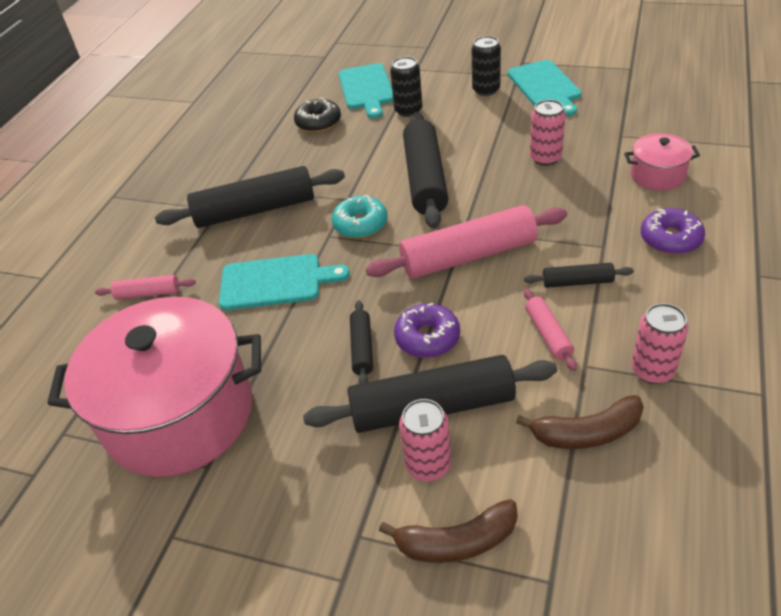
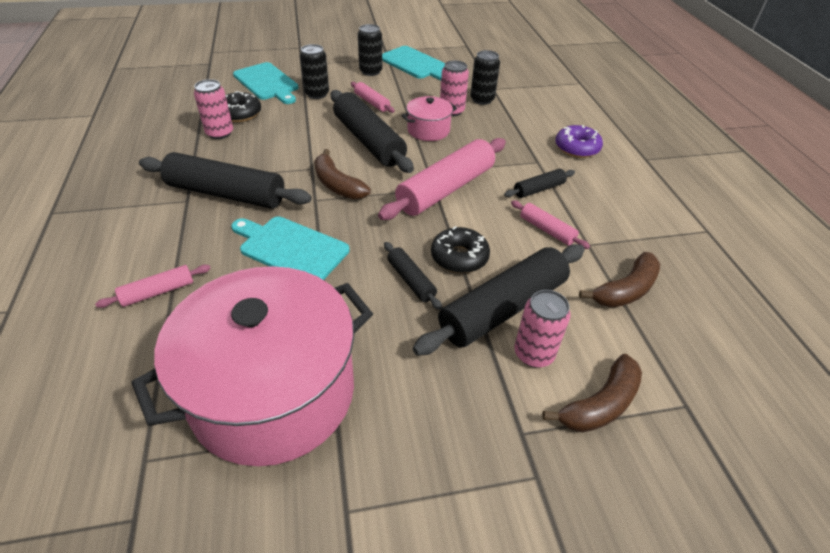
camera: 35 degrees left, 0 degrees up
(255, 210) = (226, 193): black rolling pin -> black rolling pin turned 60 degrees clockwise
(275, 282) = (291, 248): turquoise cutting board -> turquoise cutting board turned 120 degrees counterclockwise
(360, 224) = (337, 185): turquoise donut -> brown banana
(427, 338) = (459, 257): purple donut -> black donut
(460, 131) = (372, 102): none -> pink rolling pin
(594, 149) = (482, 100): none -> black can
(652, 370) = (633, 235): pink can -> pink can (220, 133)
(657, 175) = (537, 110): pink pot -> pink pot (428, 130)

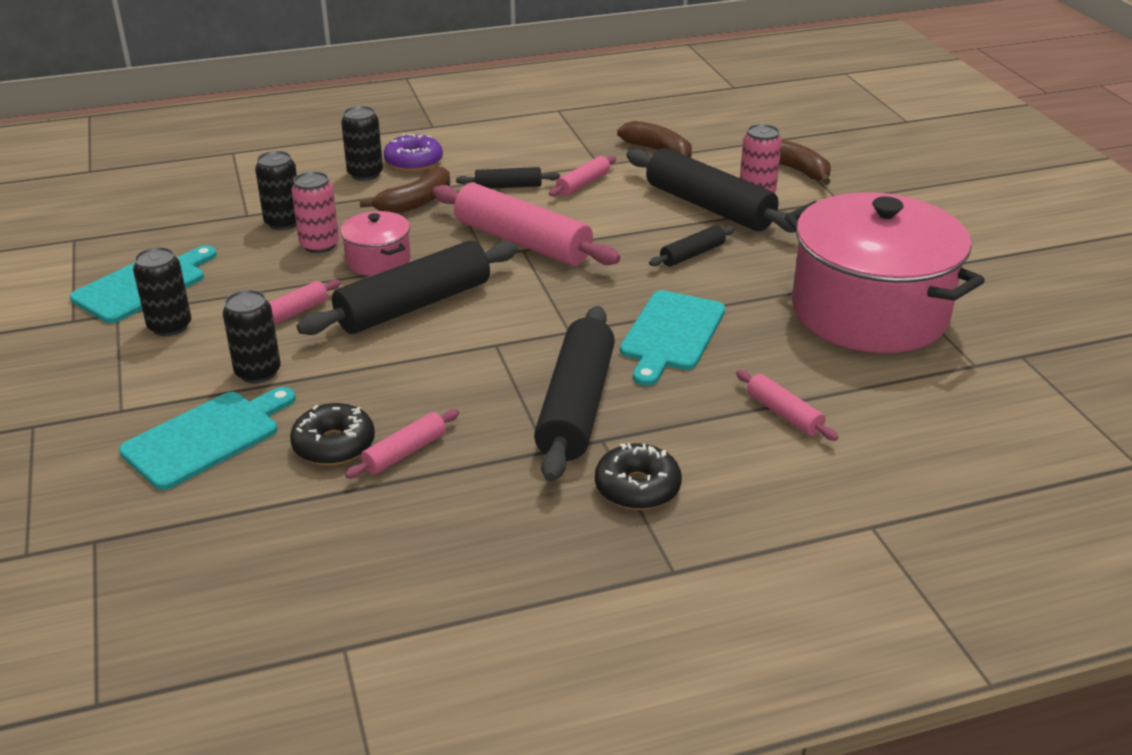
camera: 95 degrees left, 10 degrees down
(220, 133) = (405, 453): pink can -> pink rolling pin
(337, 185) = (531, 318): brown banana -> brown banana (415, 202)
(459, 257) = (645, 230): black donut -> black donut (637, 488)
(538, 189) = (508, 186): black rolling pin -> black rolling pin turned 60 degrees counterclockwise
(554, 128) = (365, 174): none -> black can

